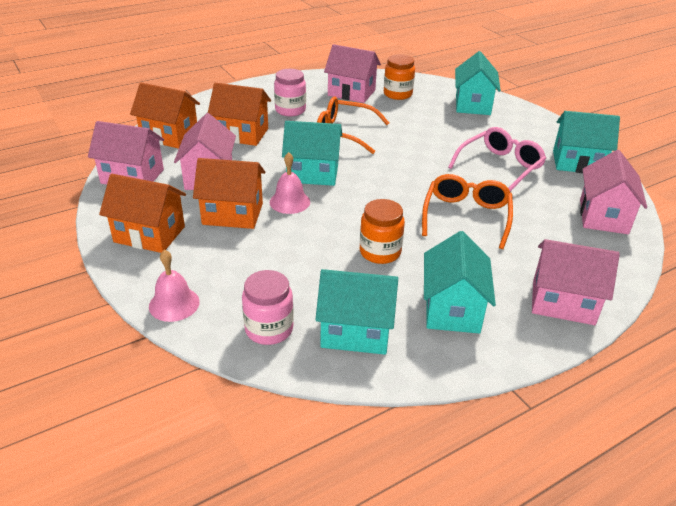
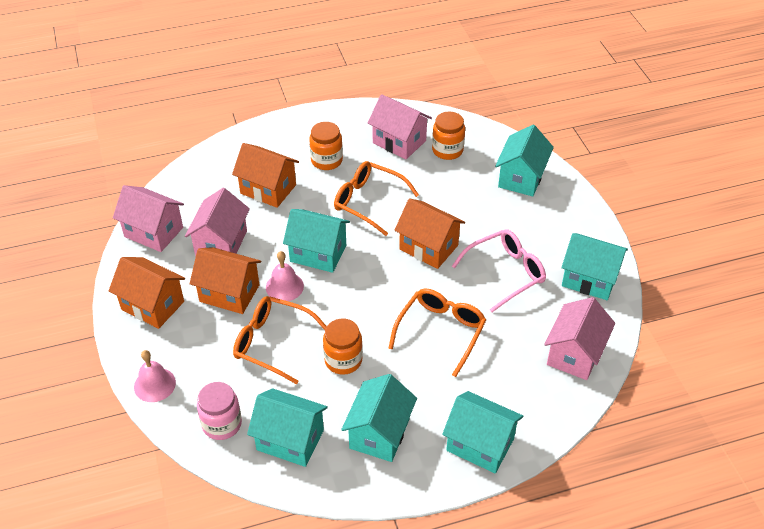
camera: 15 degrees right, 10 degrees up
(169, 136) = (199, 182): orange house -> orange house (428, 247)
(290, 110) = (326, 160): pink jar -> orange jar
(297, 248) = (272, 343): none -> orange glasses
(563, 302) = (480, 444): pink house -> turquoise house

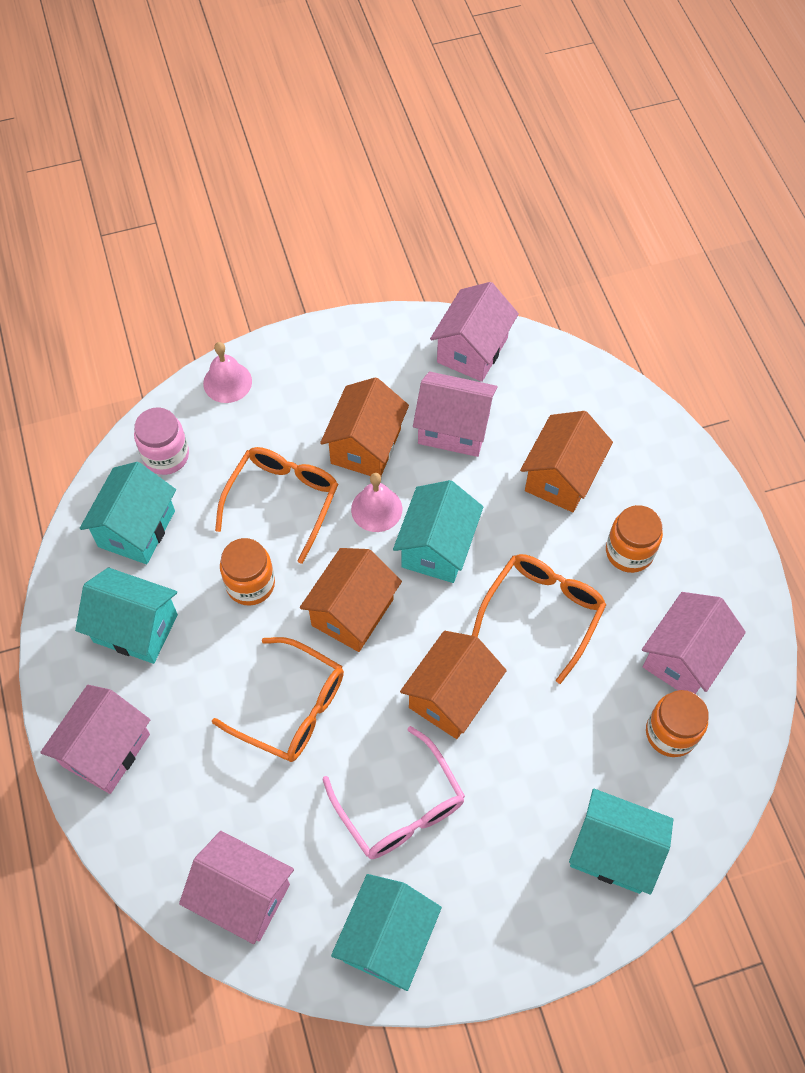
camera: 90 degrees right, 15 degrees up
(152, 305) = (347, 365): orange house -> orange house (352, 612)
(480, 444) = (106, 750): turquoise house -> pink house

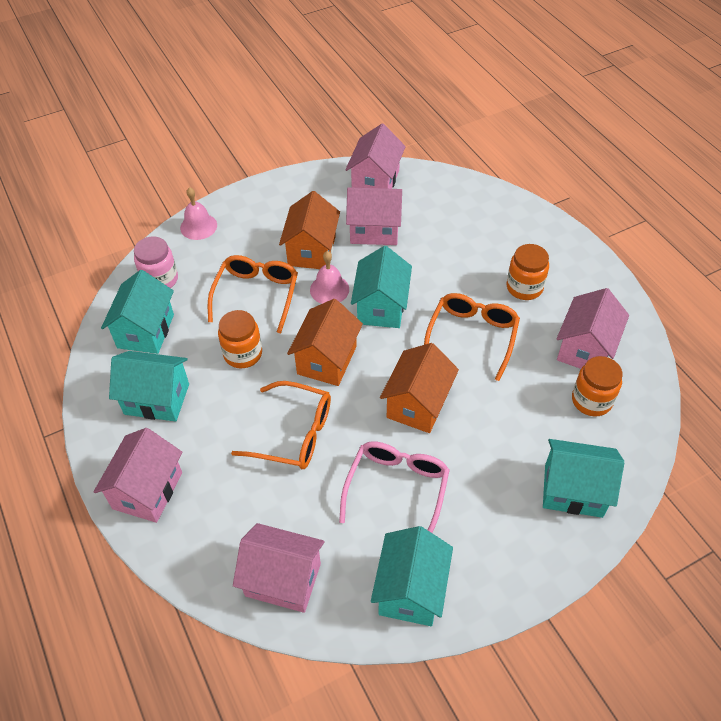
camera: 10 degrees left, 10 degrees down
(400, 806) = (397, 489): pink glasses -> pink glasses turned 120 degrees counterclockwise
(561, 477) = (461, 248): orange house -> none

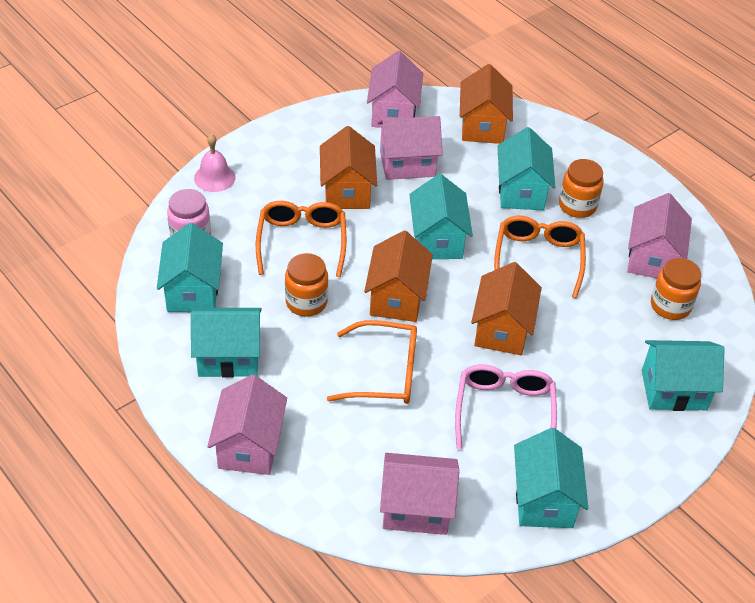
camera: 15 degrees left, 5 degrees down
(329, 289) = (378, 228): pink bell -> none
(454, 201) = (482, 126): none -> orange house
(473, 268) = (521, 191): none -> turquoise house

